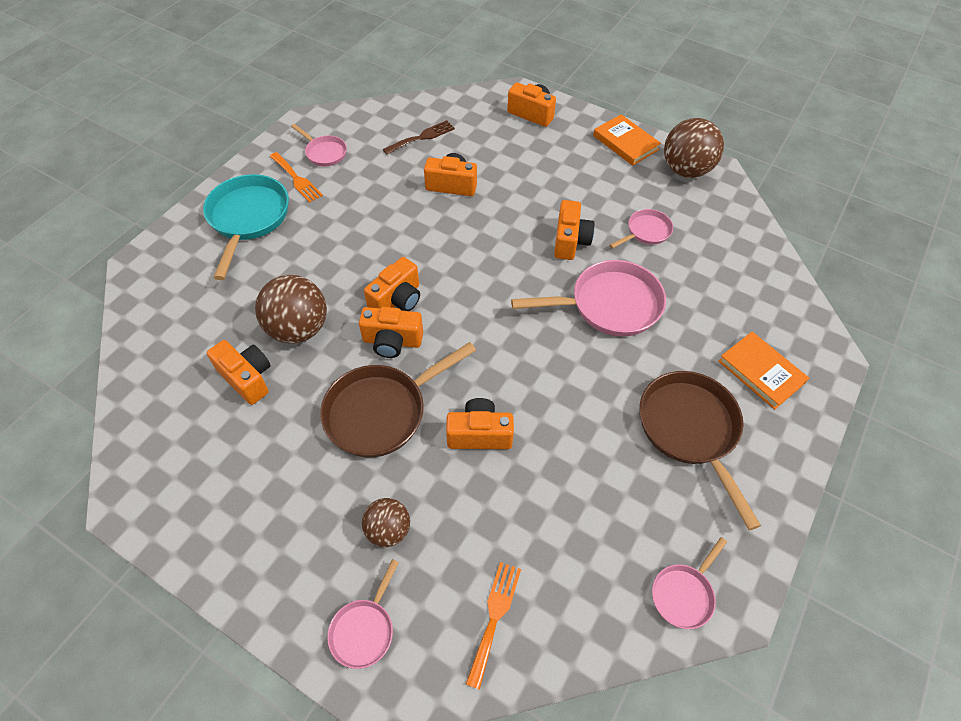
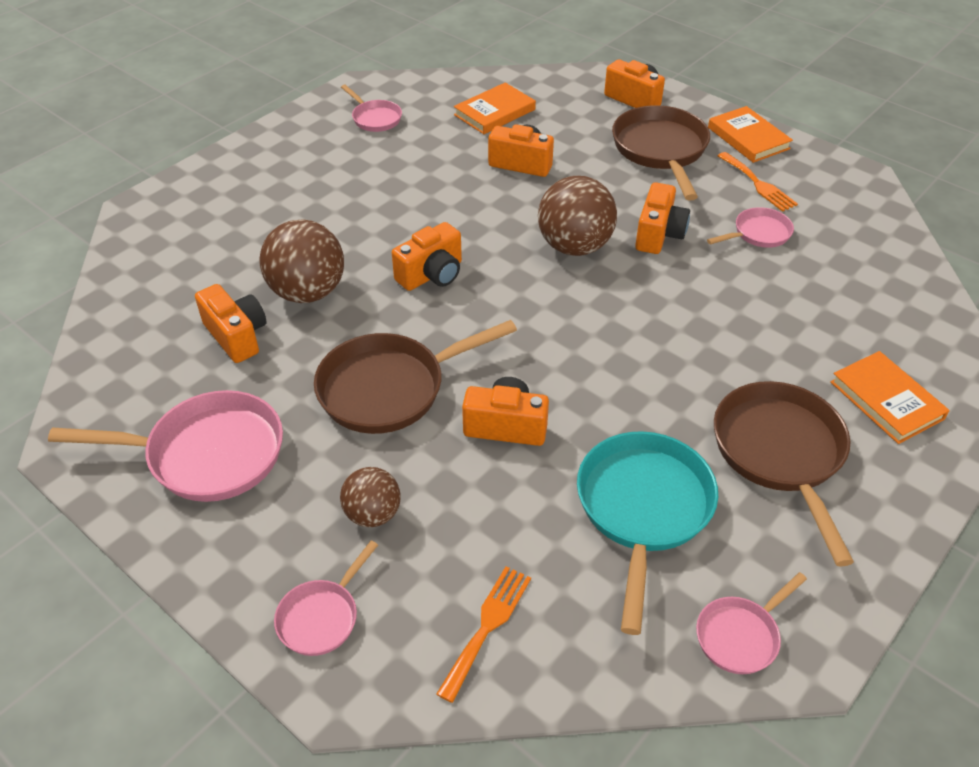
camera: 10 degrees right, 10 degrees down
(248, 219) = (272, 176): turquoise pan -> turquoise pan (643, 510)
(296, 179) = (337, 142): orange fork -> orange fork (758, 184)
(392, 341) = (417, 317): orange camera -> none
(422, 137) = (494, 112): brown fork -> orange book
(560, 161) = (661, 151): none -> brown pan
(609, 305) = (696, 306): pink pan -> pink pan (206, 454)
(685, 170) = (821, 173): brown ball -> brown ball (574, 246)

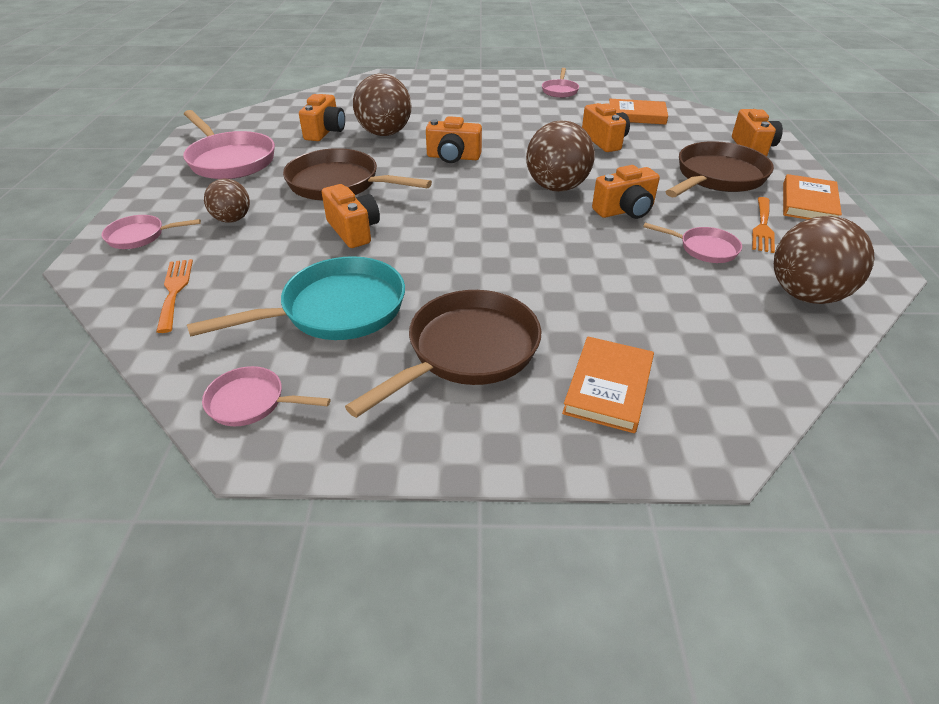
camera: 50 degrees right, 5 degrees down
(487, 626) = (174, 291): orange fork -> orange fork turned 90 degrees counterclockwise
(861, 230) = (805, 295): none -> brown ball

